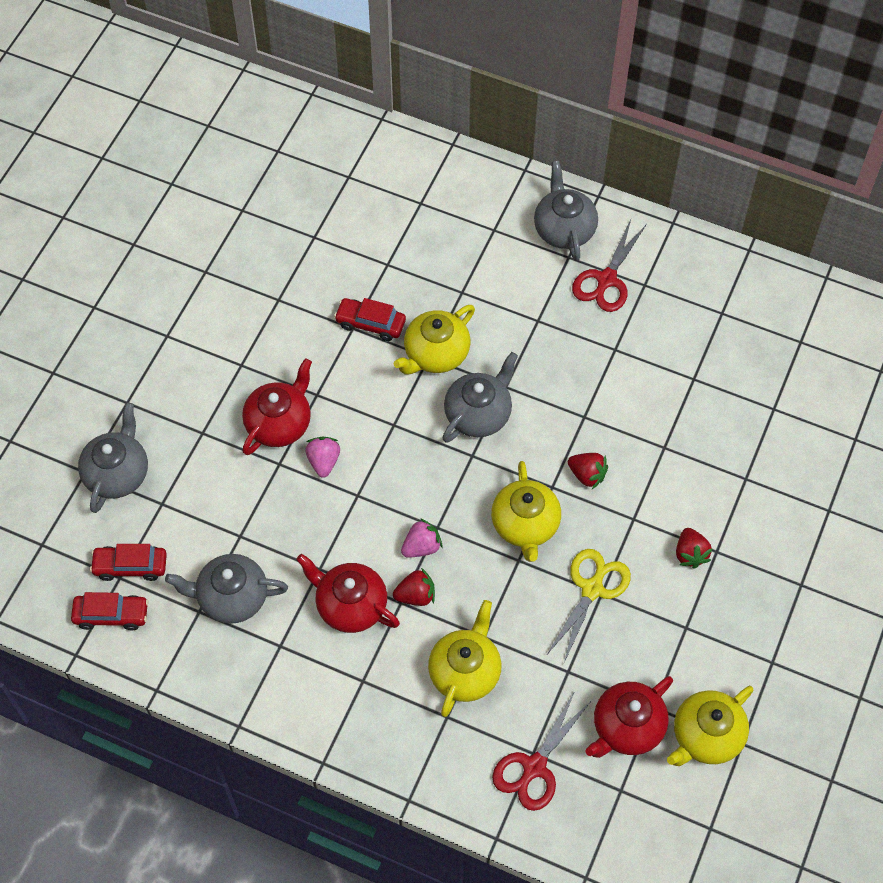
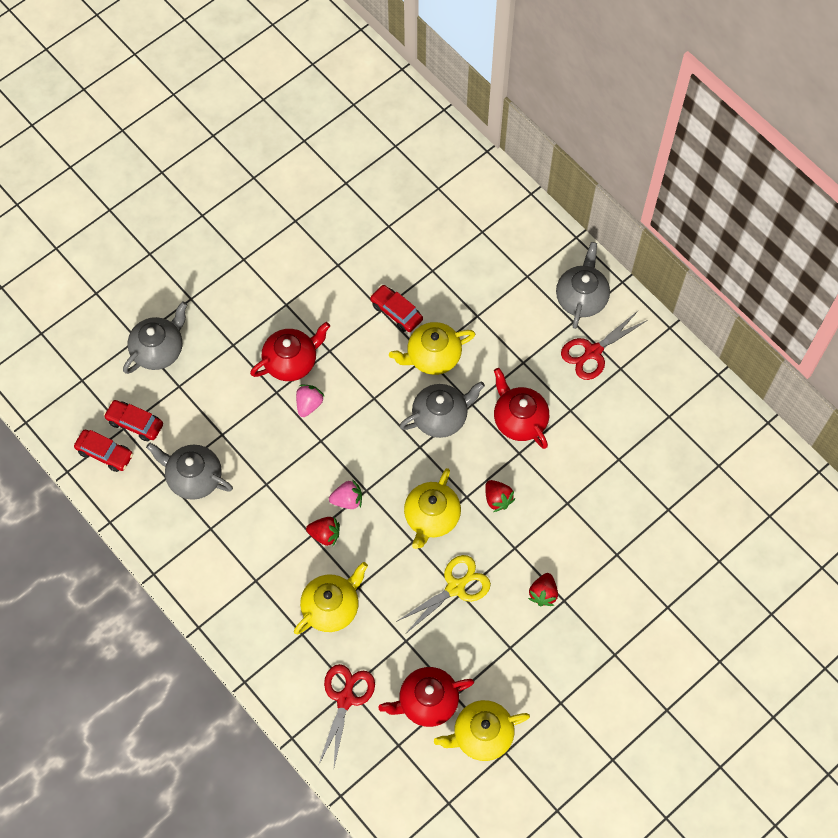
camera: 25 degrees right, 5 degrees up
(350, 605) = (274, 521): red teapot -> red teapot (519, 419)
(534, 767) = (345, 699): red scissors -> red scissors turned 135 degrees clockwise

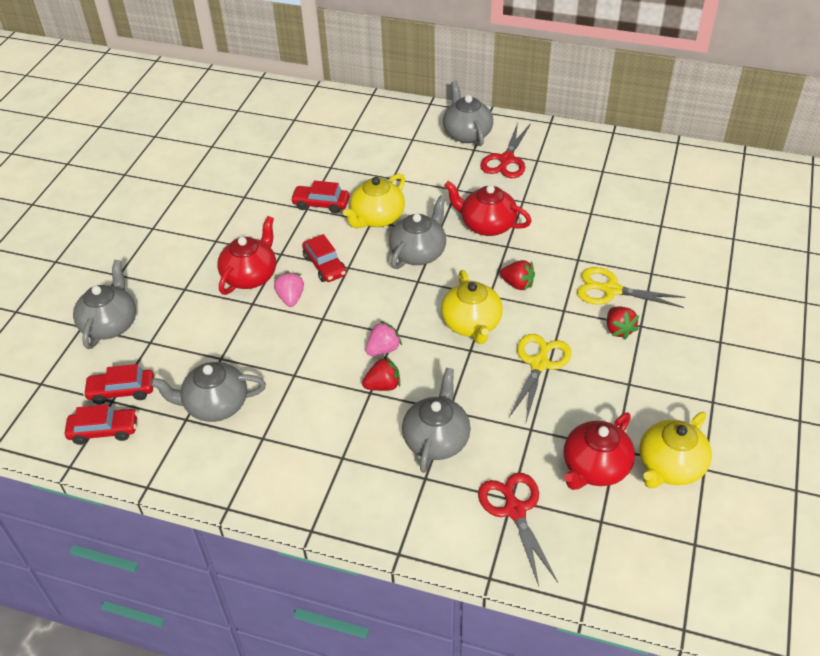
camera: 30 degrees left, 20 degrees down
(331, 607) = (436, 439): yellow teapot -> grey teapot
(356, 385) = (325, 265): none -> red car
(569, 551) = (611, 290): none -> yellow scissors

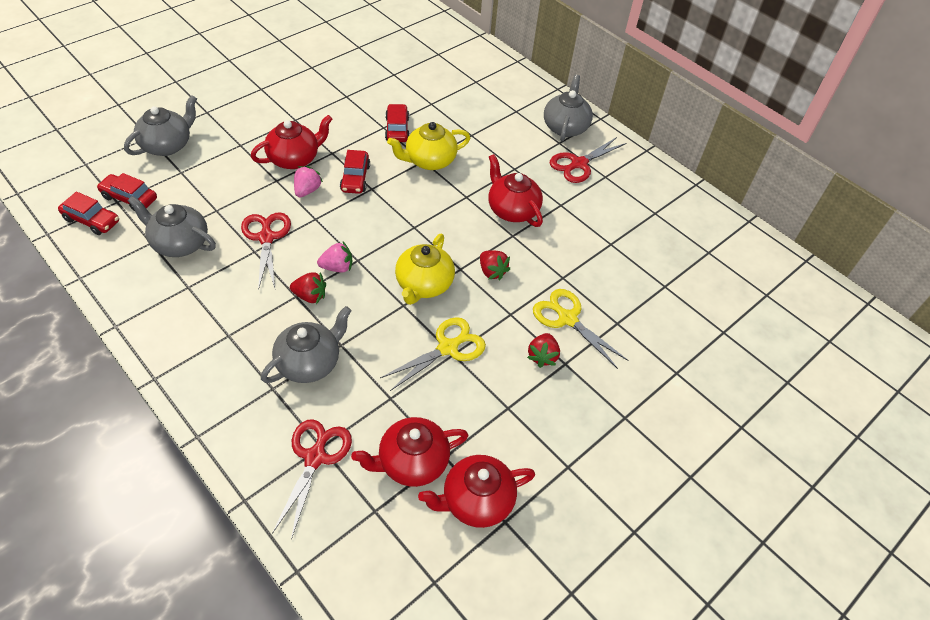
camera: 25 degrees right, 5 degrees up
(294, 358) = (266, 238): none -> red scissors
(321, 204) = (397, 129): red car -> red car turned 45 degrees clockwise
(418, 253) = (436, 205): grey teapot -> none
(670, 467) = (476, 501): yellow teapot -> red teapot

